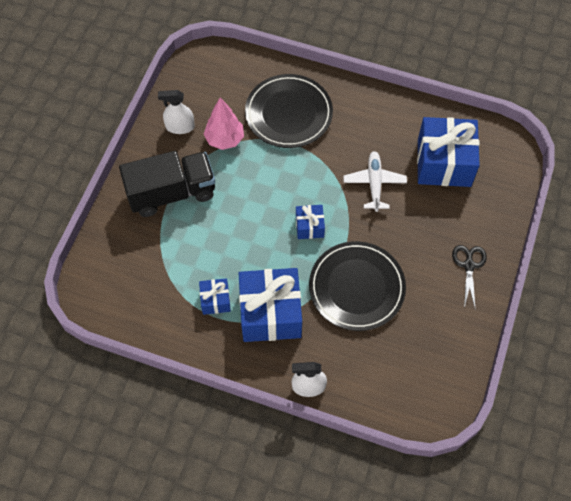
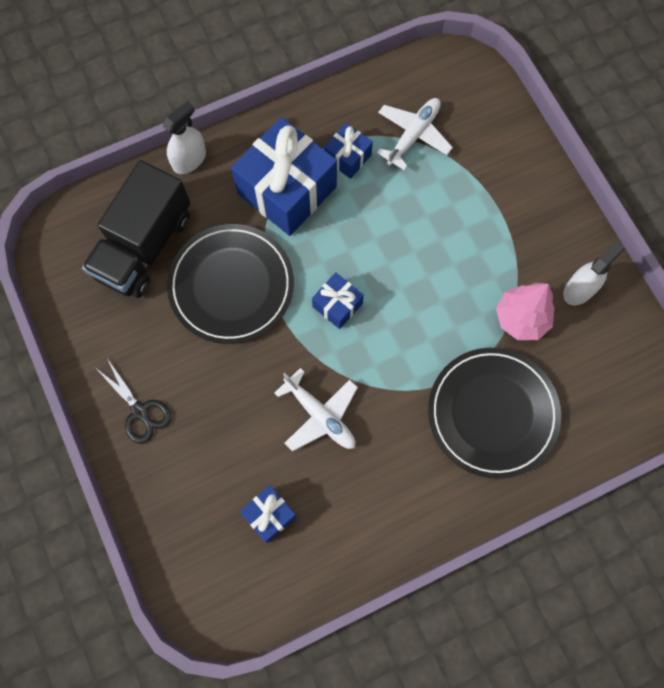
camera: 135 degrees right, 10 degrees up
(165, 278) = (413, 135): none -> white plane
(171, 193) = (502, 215): black truck -> black truck (144, 246)
(444, 163) = (269, 514): blue gift -> blue gift, size x0.48

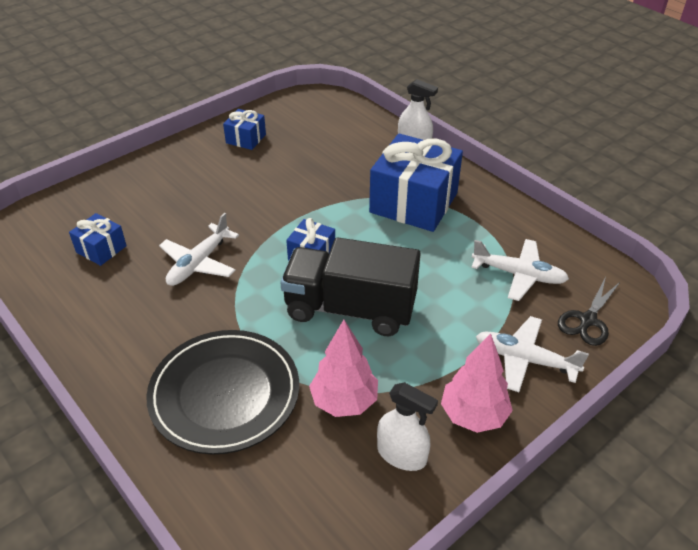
camera: 75 degrees right, 30 degrees down
(140, 411) = (184, 163): black scissors -> black scissors (588, 320)
(144, 246) = (326, 138): black truck -> black truck (350, 309)
(231, 285) = (308, 188): black plate -> none
(347, 157) = (468, 234): blue gift -> blue gift (246, 139)
(509, 169) = (525, 359): none -> white plane
(554, 226) = (473, 415): none -> pink tree

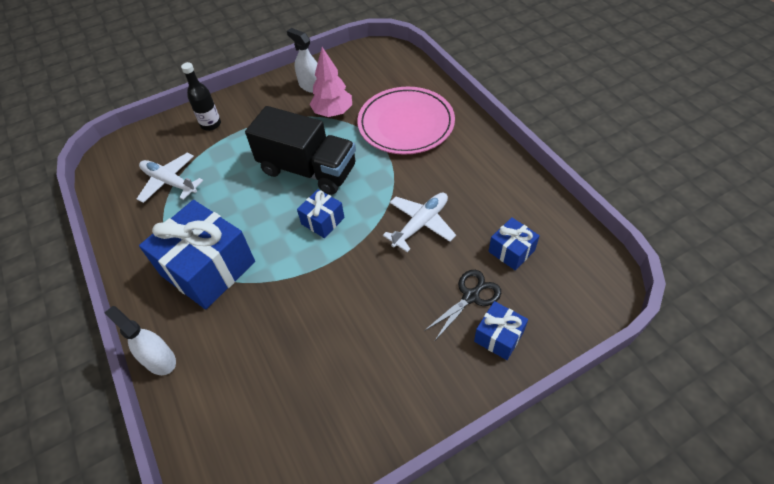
camera: 165 degrees left, 10 degrees up
(225, 394) = (406, 124): black plate -> pink plate
(246, 139) = (356, 408): blue gift -> blue gift (498, 336)
(473, 415) = (261, 99): pink tree -> none
(525, 359) = (211, 124): white plane -> black bottle
(588, 320) = (151, 144): black scissors -> black scissors (470, 296)

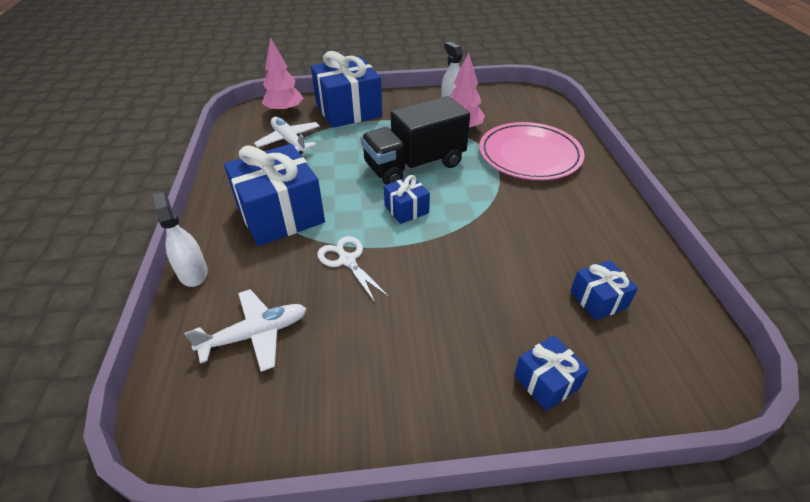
camera: 20 degrees right, 10 degrees down
(144, 147) = (285, 111): none -> pink tree
(211, 124) = (348, 110): black bottle -> blue gift
(295, 292) = (347, 260): none -> white scissors
(308, 170) = (414, 165): black truck -> black truck turned 105 degrees clockwise
(421, 224) = (505, 242): white plane -> white plane (256, 334)
(470, 296) = (530, 328): black scissors -> none

